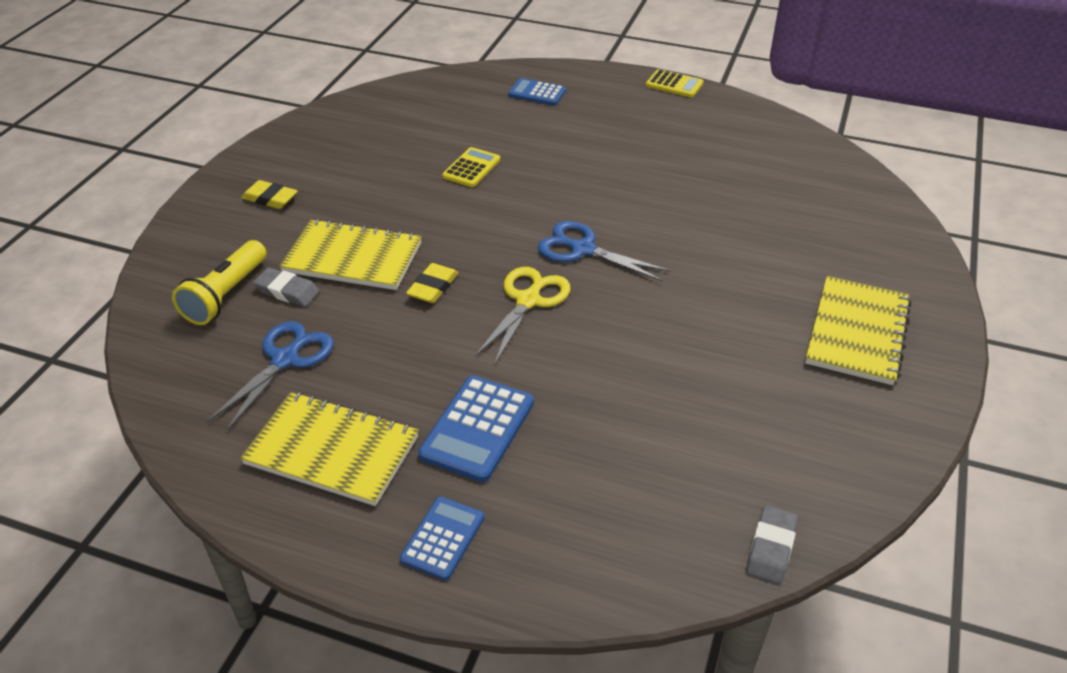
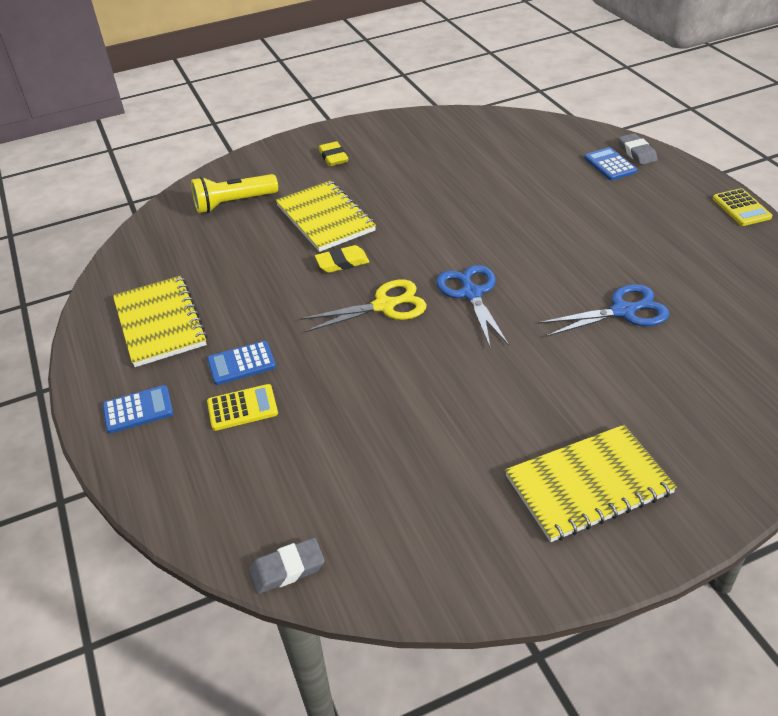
camera: 50 degrees right, 0 degrees up
(285, 359) = (210, 257): blue scissors -> blue scissors (623, 311)
(287, 291) = (265, 218): grey eraser -> grey eraser (637, 152)
(471, 168) = (480, 197): yellow calculator -> yellow calculator (242, 408)
(478, 429) = (241, 363): blue calculator -> blue calculator, size x0.65

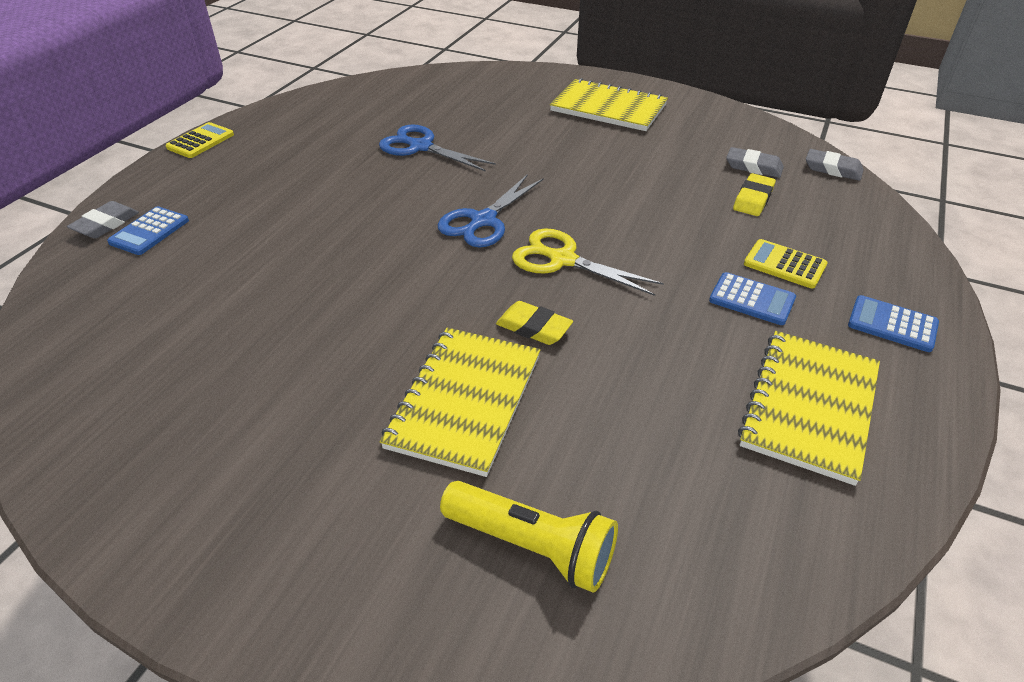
camera: 135 degrees left, 0 degrees up
(333, 157) = (286, 510): yellow eraser -> yellow eraser (753, 199)
(361, 507) = (753, 167): none -> grey eraser

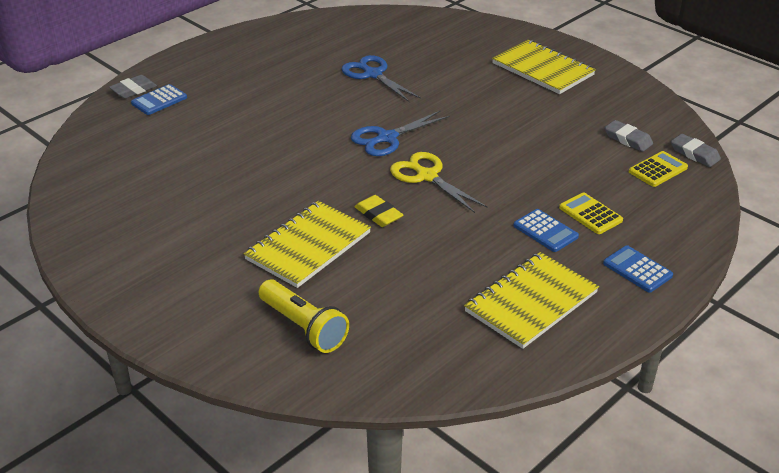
camera: 20 degrees right, 5 degrees down
(200, 141) = (216, 41): yellow calculator -> yellow calculator (658, 170)
(753, 199) = (606, 163): yellow eraser -> none

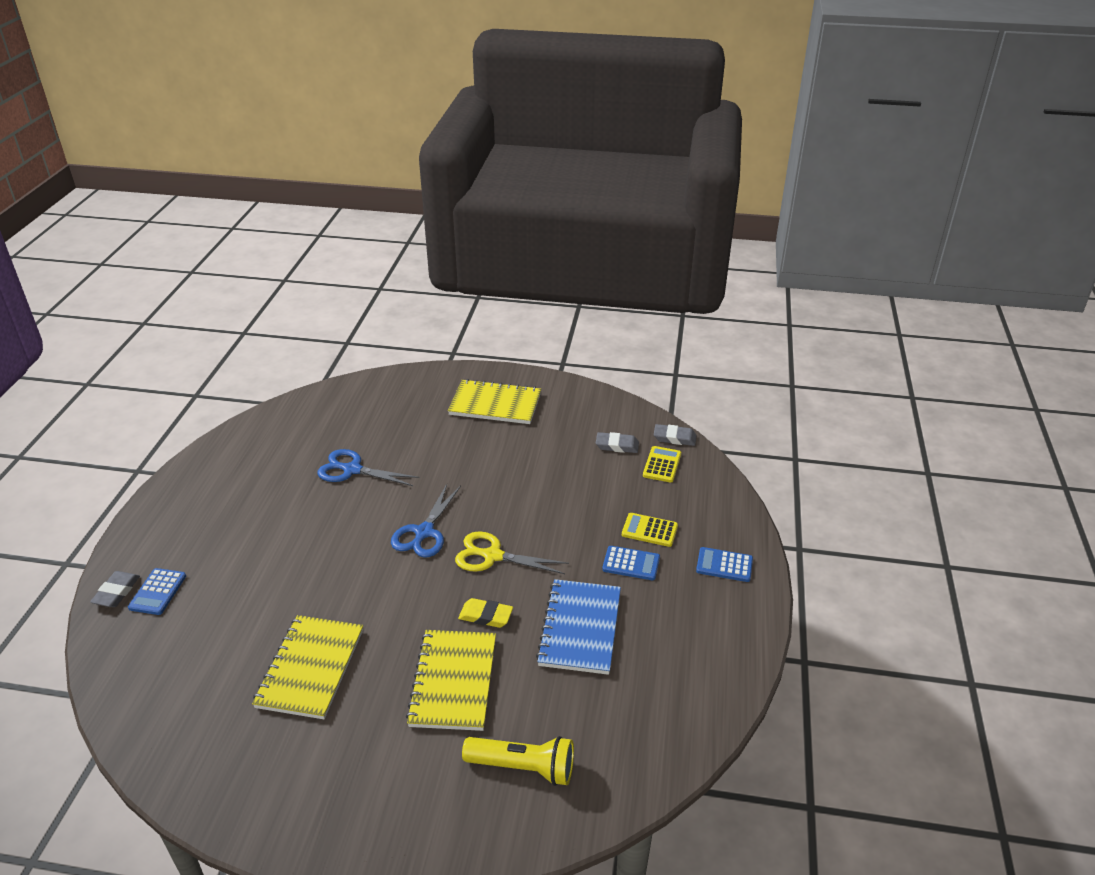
camera: 35 degrees left, 0 degrees up
(449, 257) = (580, 628): none -> blue notebook
(531, 302) = (677, 637): yellow notebook -> yellow notebook (311, 668)

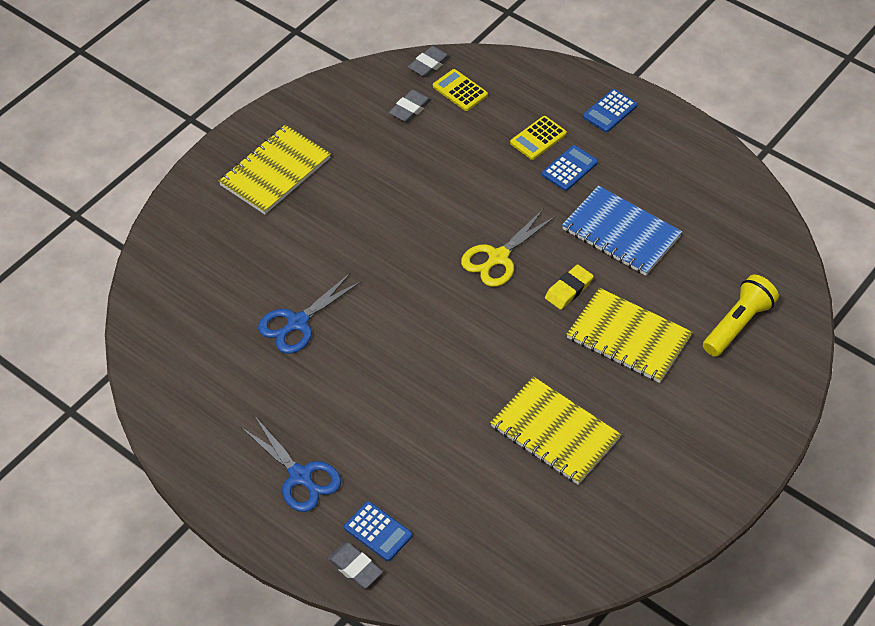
camera: 60 degrees left, 15 degrees up
(424, 532) = (433, 296): blue scissors -> blue scissors (300, 476)

